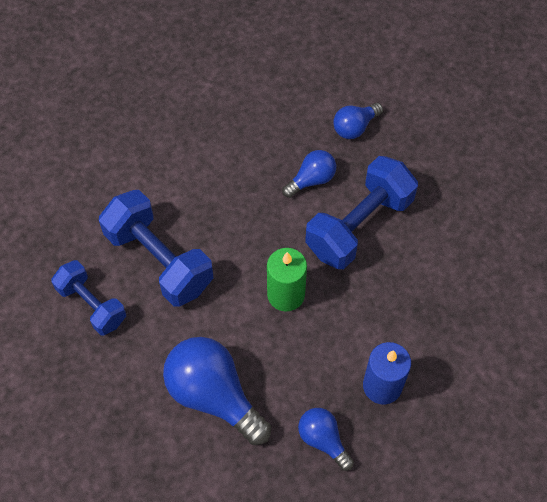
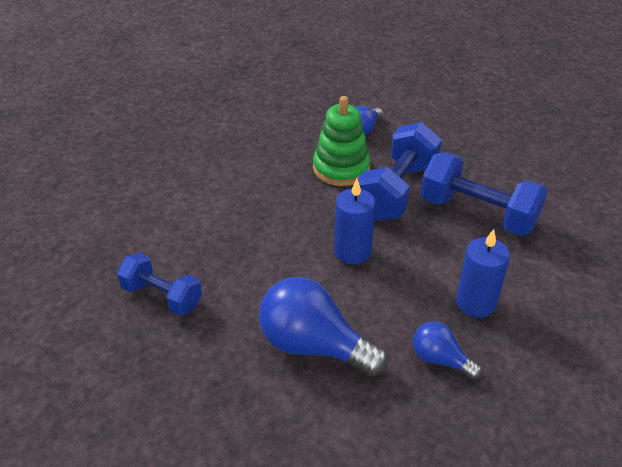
camera: 15 degrees left, 20 degrees down
(159, 260) = (220, 249): blue dumbbell -> blue dumbbell (478, 213)
(286, 294) = (352, 251): green candle -> blue candle
(311, 180) = (341, 168): blue light bulb -> green stacking toy

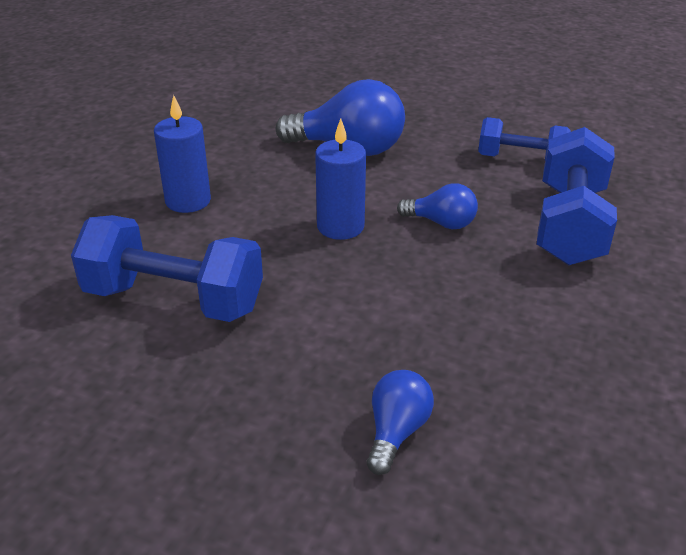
camera: 165 degrees right, 5 degrees down
(341, 168) = (403, 337): green stacking toy -> none
(397, 191) = (301, 314): blue dumbbell -> blue dumbbell (570, 225)
(440, 359) = (227, 156): blue light bulb -> blue light bulb (441, 223)

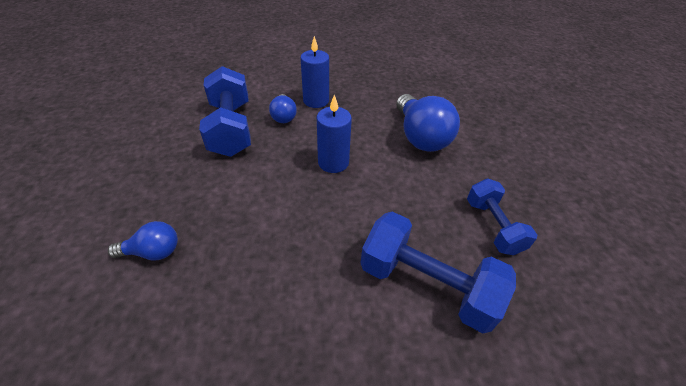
camera: 60 degrees right, 10 degrees up
(441, 223) = (371, 207): blue light bulb -> blue light bulb (283, 116)
(570, 225) = (427, 284): blue dumbbell -> blue dumbbell turned 45 degrees clockwise

